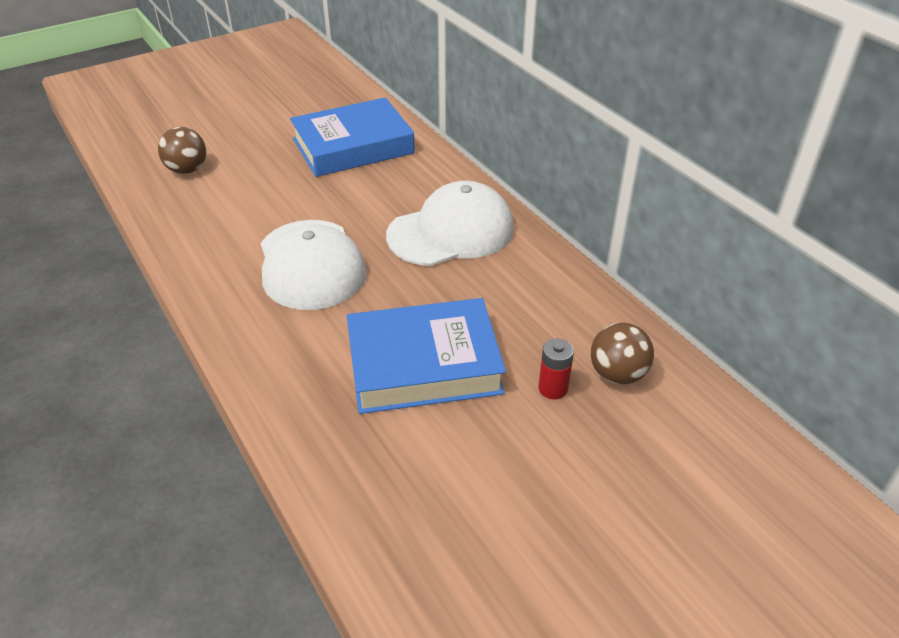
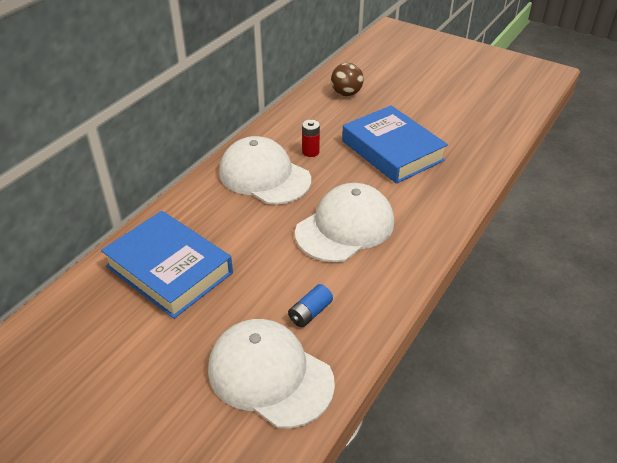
camera: 115 degrees left, 0 degrees up
(187, 170) = (270, 375): brown ball -> white cap
(223, 206) = (310, 313): none -> blue battery
(553, 388) = (372, 108): red battery -> red battery (310, 152)

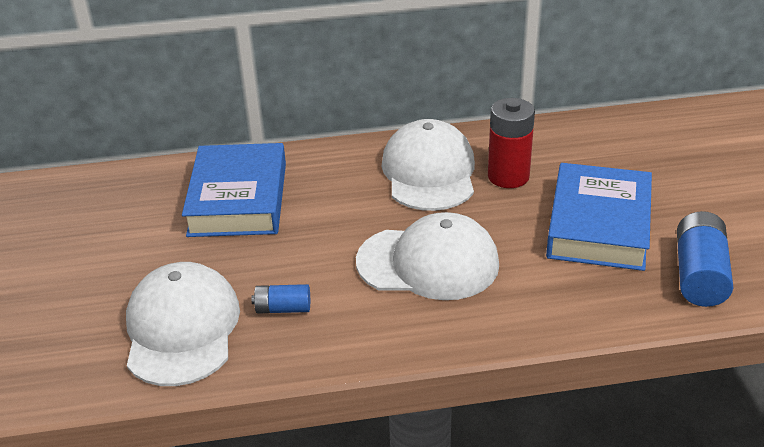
camera: 50 degrees right, 5 degrees down
(310, 152) = (508, 176): red battery -> red battery, size x1.77
(346, 93) = (644, 141): brown ball -> none
(467, 147) = (699, 275): none -> blue battery

